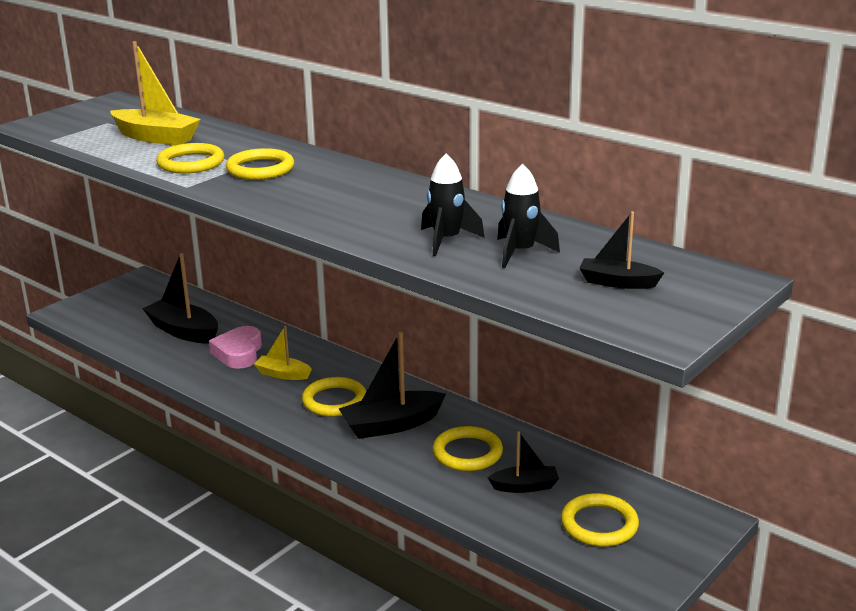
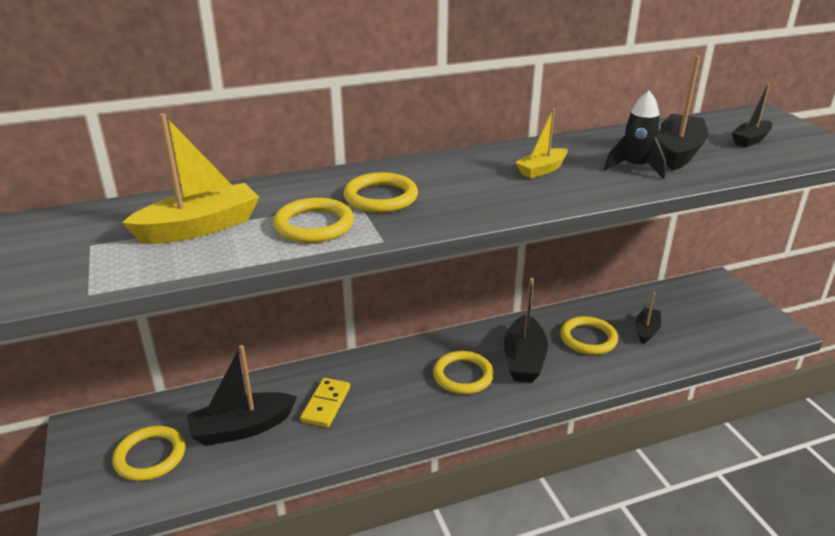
camera: 60 degrees left, 5 degrees up
(239, 353) = (326, 404): pink heart -> yellow domino
(283, 374) = (392, 390): yellow boat -> yellow boat (542, 170)
(520, 252) = (678, 152): black rocket -> black boat
(599, 524) = (705, 319): yellow ring -> yellow ring (150, 456)

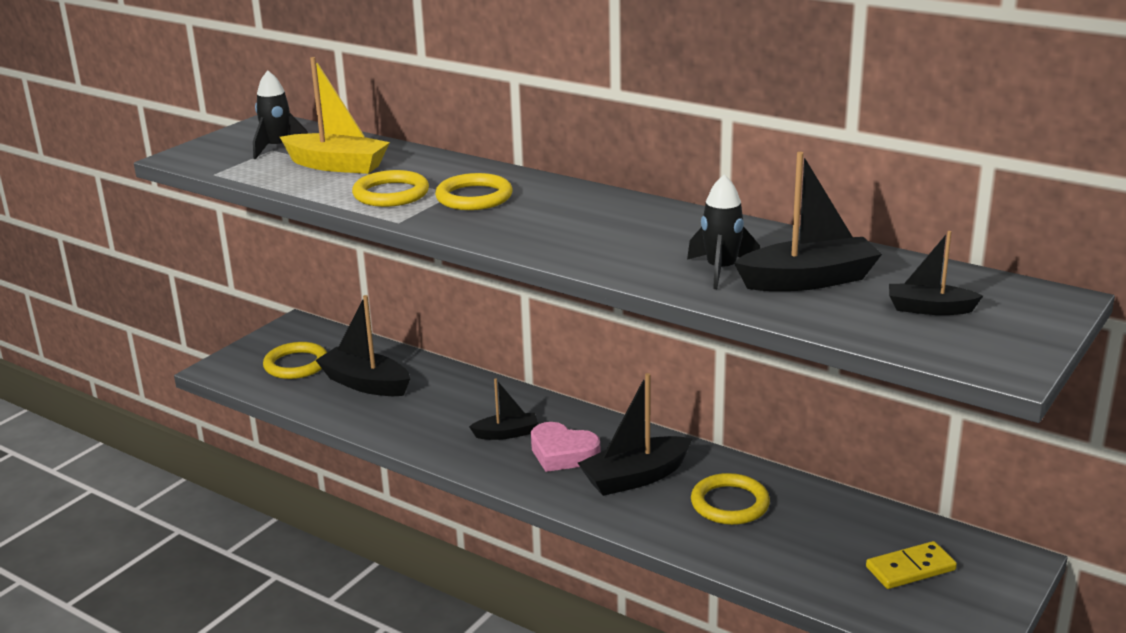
camera: 55 degrees right, 5 degrees down
(95, 241) = (278, 148): none -> black rocket
(326, 404) = (436, 405): yellow domino -> yellow domino (910, 568)
(463, 375) = (563, 454): yellow ring -> pink heart
(542, 170) = (639, 234): yellow boat -> none
(646, 330) = (804, 537): black boat -> black boat (506, 433)

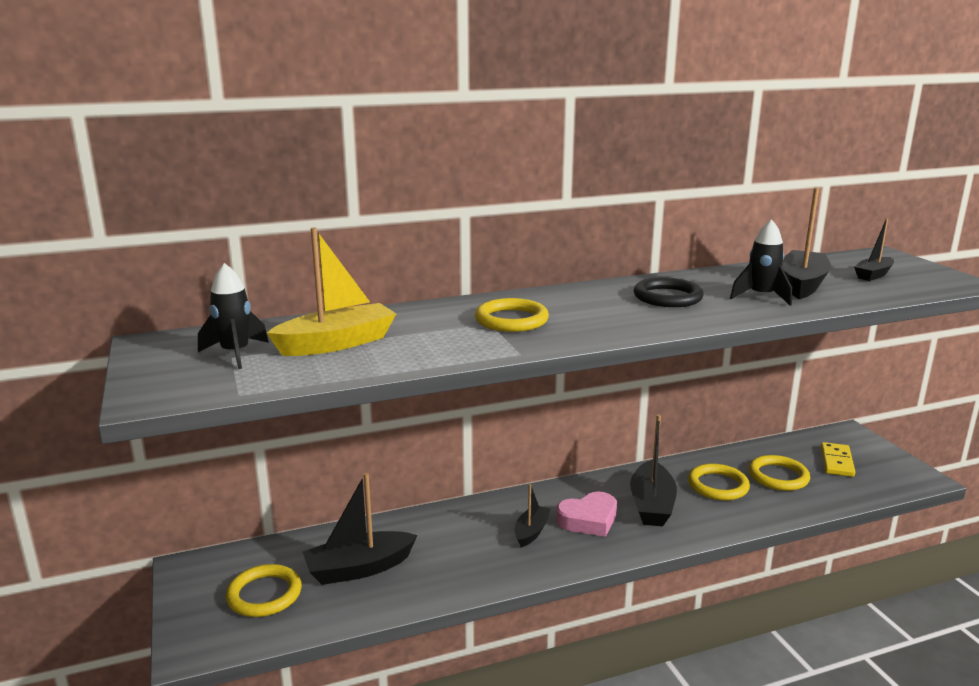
camera: 55 degrees left, 5 degrees down
(391, 194) = (449, 341): yellow ring -> yellow ring (778, 476)
(643, 233) = (667, 297): none -> black ring

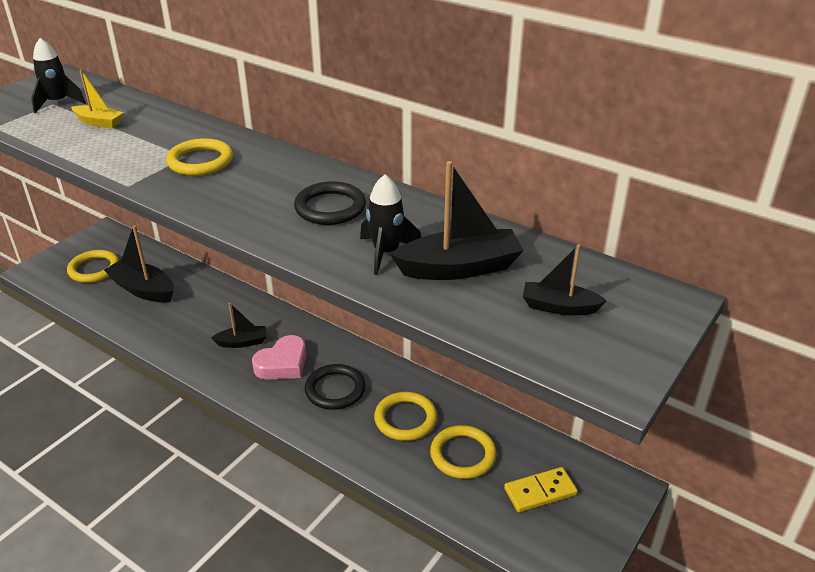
camera: 55 degrees right, 15 degrees up
(337, 343) = (99, 122): yellow boat -> yellow boat, size x0.59
(588, 520) = (282, 364): pink heart -> pink heart turned 75 degrees counterclockwise
(651, 505) = (335, 390): black boat -> black ring

